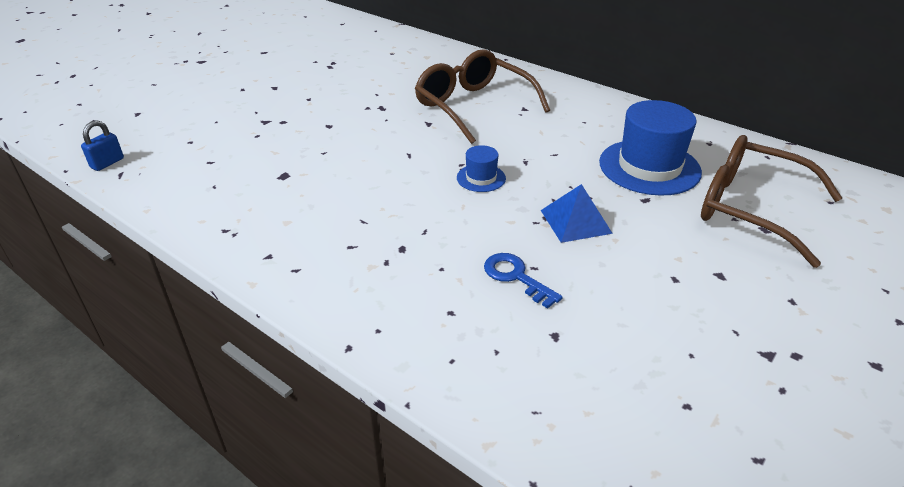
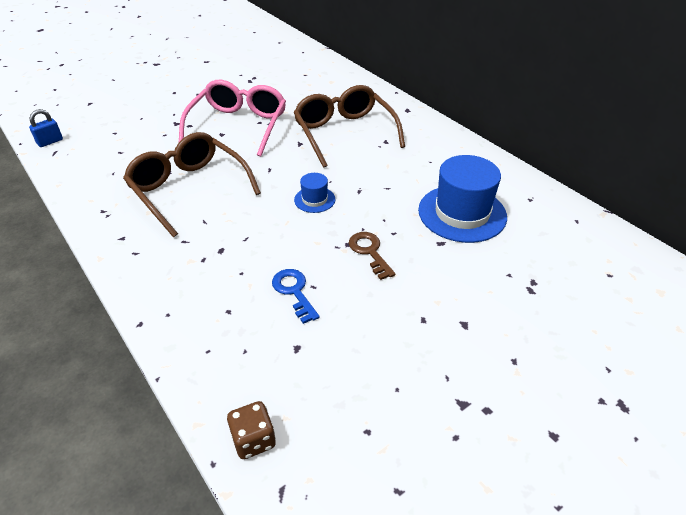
camera: 15 degrees right, 5 degrees up
(344, 114) = (239, 125): none -> pink glasses
(566, 445) = (253, 440): none -> brown dice
(576, 221) = (370, 252): blue pyramid -> brown key
(749, 208) = (529, 268): brown glasses -> brown glasses (188, 189)

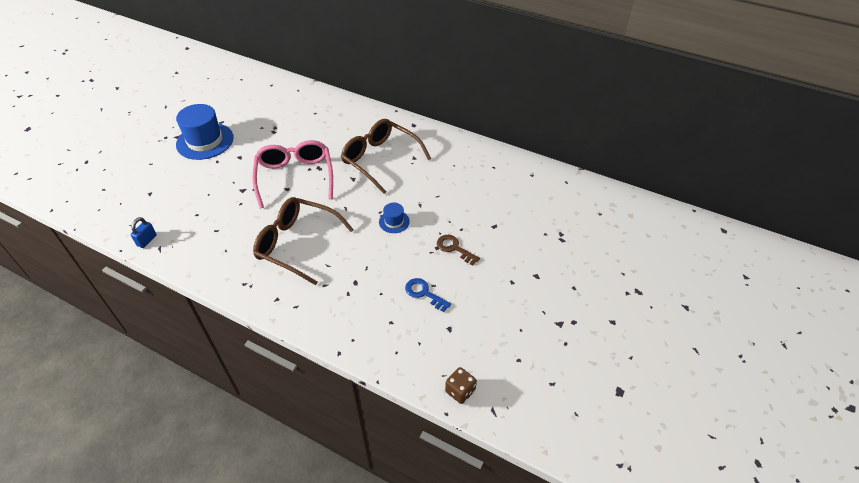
camera: 25 degrees left, 5 degrees up
(462, 213) = (496, 199): blue hat -> blue hat (205, 141)

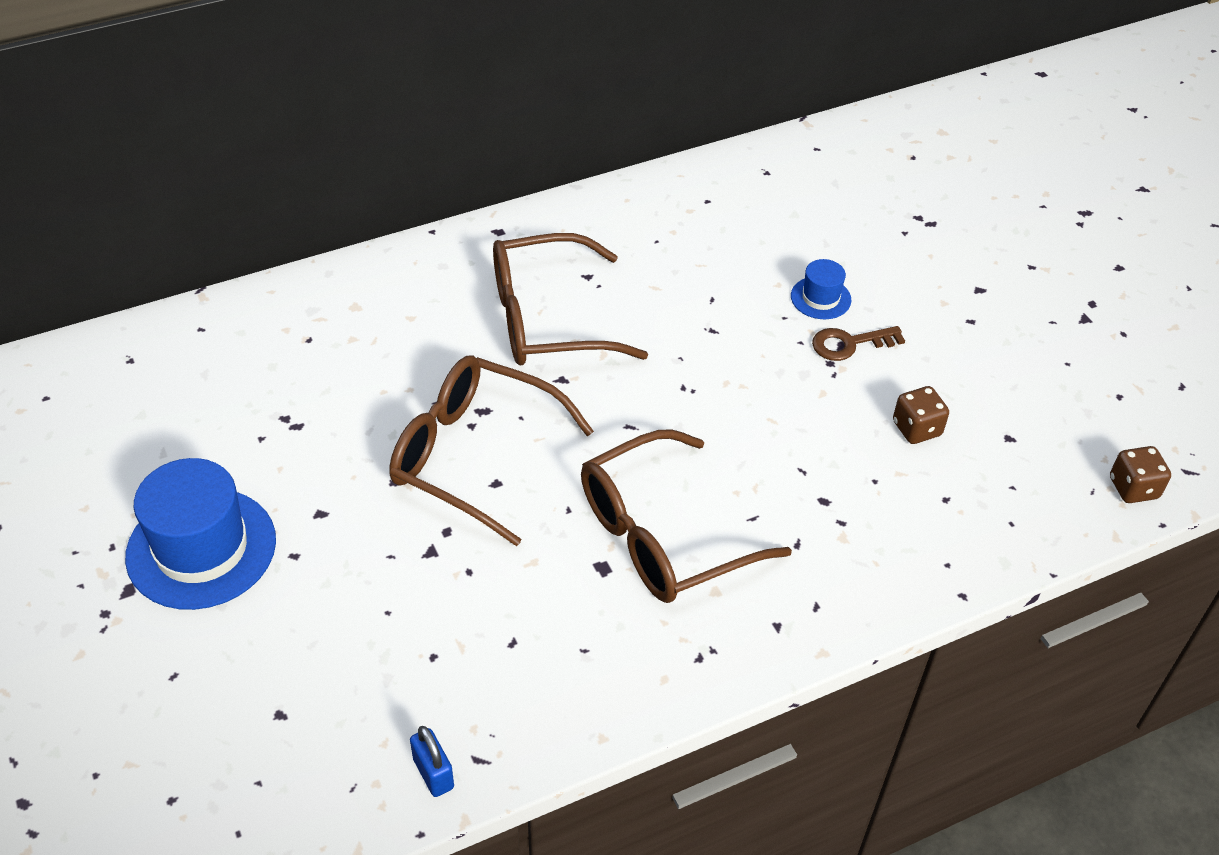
camera: 55 degrees left, 0 degrees up
(295, 177) = (473, 455): pink glasses -> brown glasses
(394, 222) = (724, 382): blue hat -> blue hat (820, 298)
(424, 293) = (916, 429): blue key -> brown dice

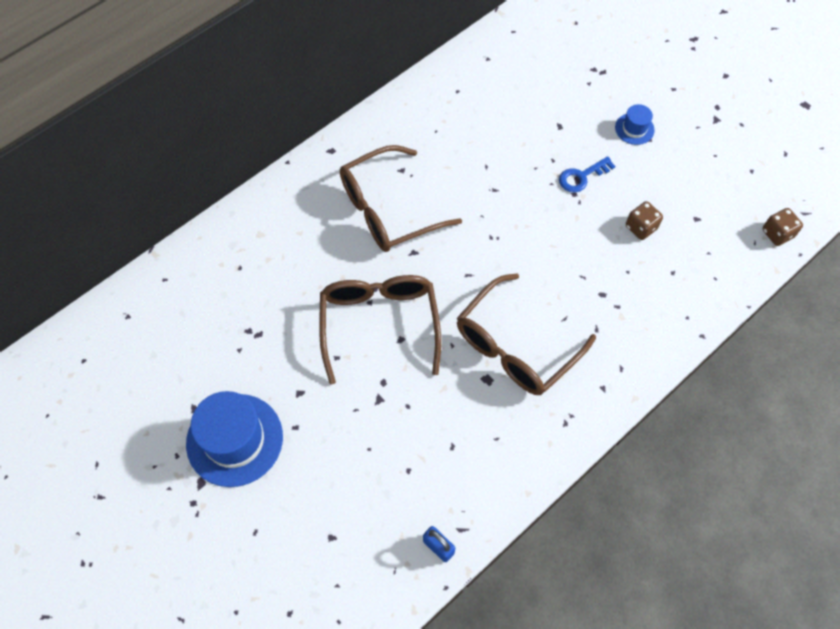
camera: 15 degrees left, 15 degrees up
(473, 455) = (379, 324): brown glasses -> brown glasses turned 75 degrees clockwise
(820, 298) = (553, 147): blue hat -> blue hat (634, 129)
(850, 344) = (582, 176): brown key -> blue key

